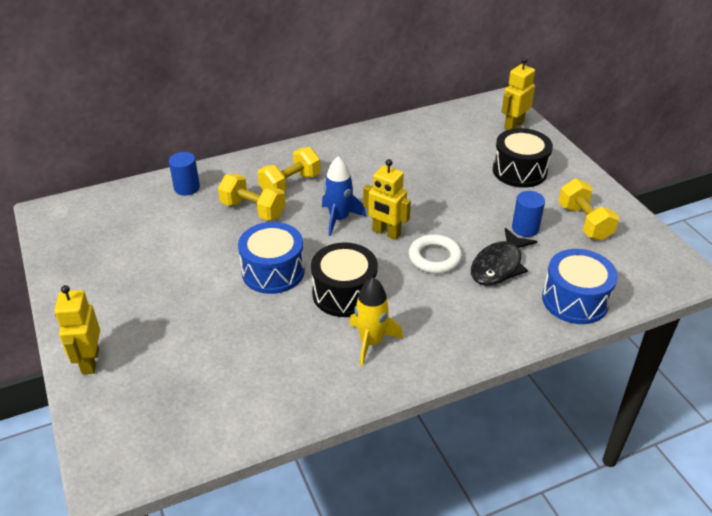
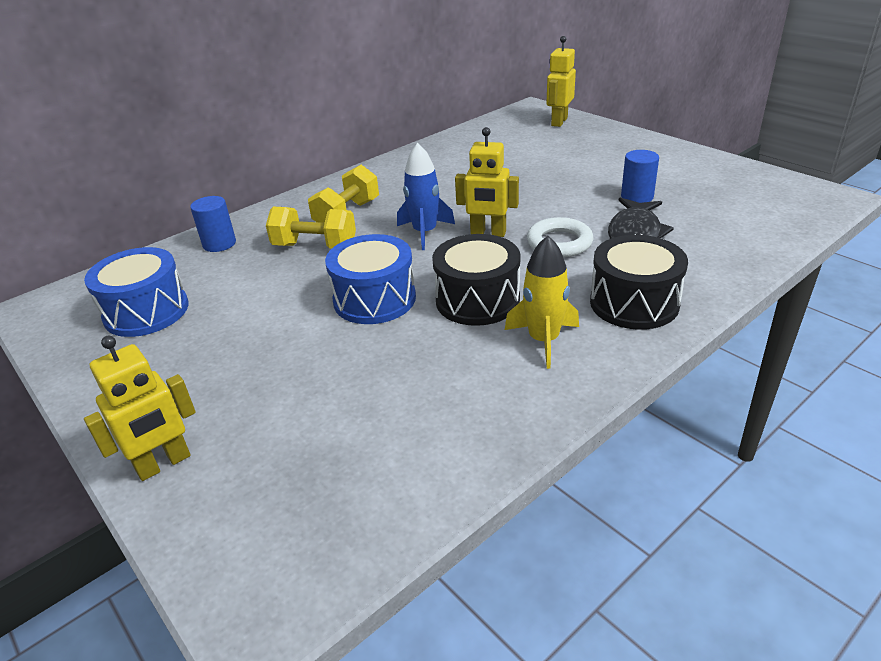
camera: 15 degrees left, 5 degrees down
(90, 361) = (164, 464): yellow robot -> yellow robot turned 105 degrees counterclockwise
(519, 171) = (593, 154): black drum -> black drum (634, 303)
(575, 300) = (741, 245): blue drum -> blue drum (146, 311)
(584, 222) = (692, 179): yellow dumbbell -> none

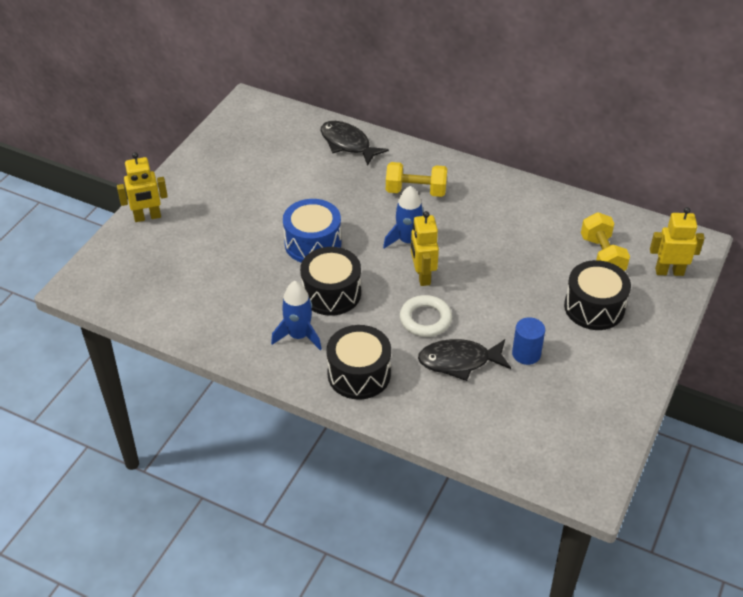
camera: 65 degrees right, 10 degrees up
(146, 311) = (261, 149): blue drum -> none
(164, 464) = (147, 217): yellow robot -> yellow robot turned 45 degrees counterclockwise
(219, 244) = (348, 144): blue cylinder -> black fish
(315, 246) = (364, 191): yellow dumbbell -> yellow dumbbell (602, 256)
(543, 340) = (299, 336): yellow rocket -> blue rocket
(587, 157) = (594, 307): none -> black drum

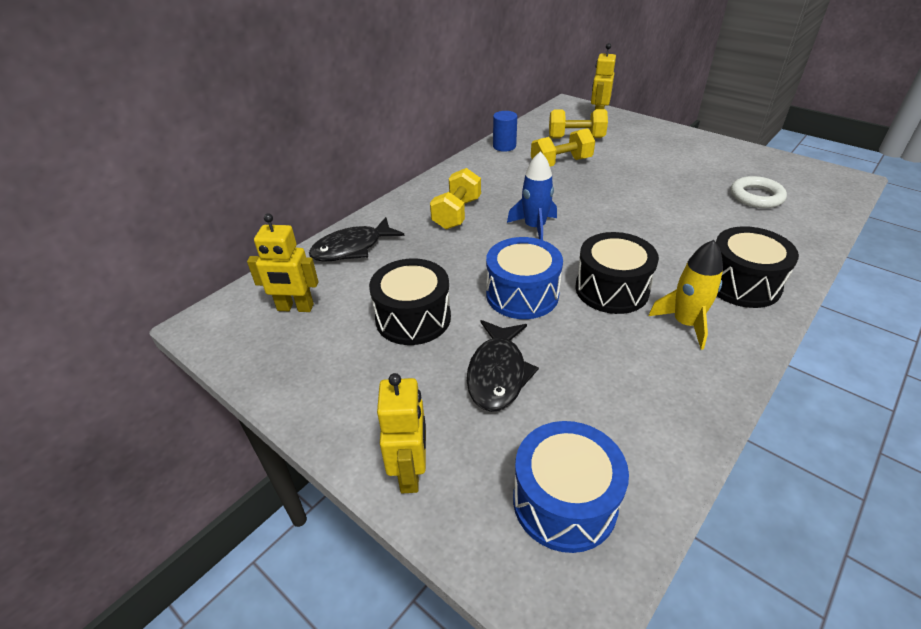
camera: 75 degrees left, 5 degrees down
(136, 279) = (564, 501): none -> blue drum
(299, 336) = (685, 323): blue rocket -> yellow rocket
(422, 276) = (589, 225): yellow robot -> yellow robot (295, 308)
(425, 319) = (654, 231): white ring -> white ring (756, 196)
(459, 361) = (712, 220): black fish -> black fish (498, 373)
(526, 354) = (697, 185): blue cylinder -> blue cylinder (504, 146)
(536, 249) = (561, 163): none -> yellow dumbbell
(594, 307) = (637, 149): black drum -> black drum (413, 318)

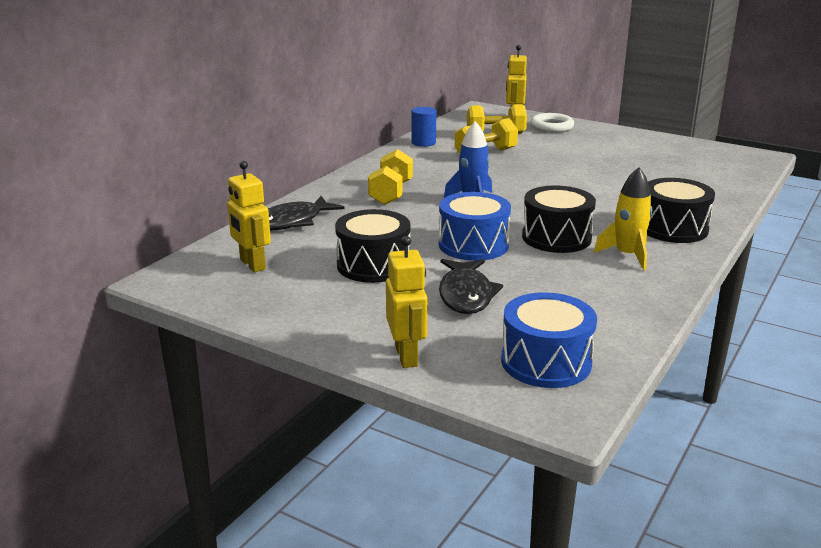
camera: 10 degrees left, 15 degrees down
(295, 308) = (252, 265): yellow robot -> yellow robot turned 60 degrees clockwise
(756, 196) = (678, 171): white ring -> white ring (551, 127)

